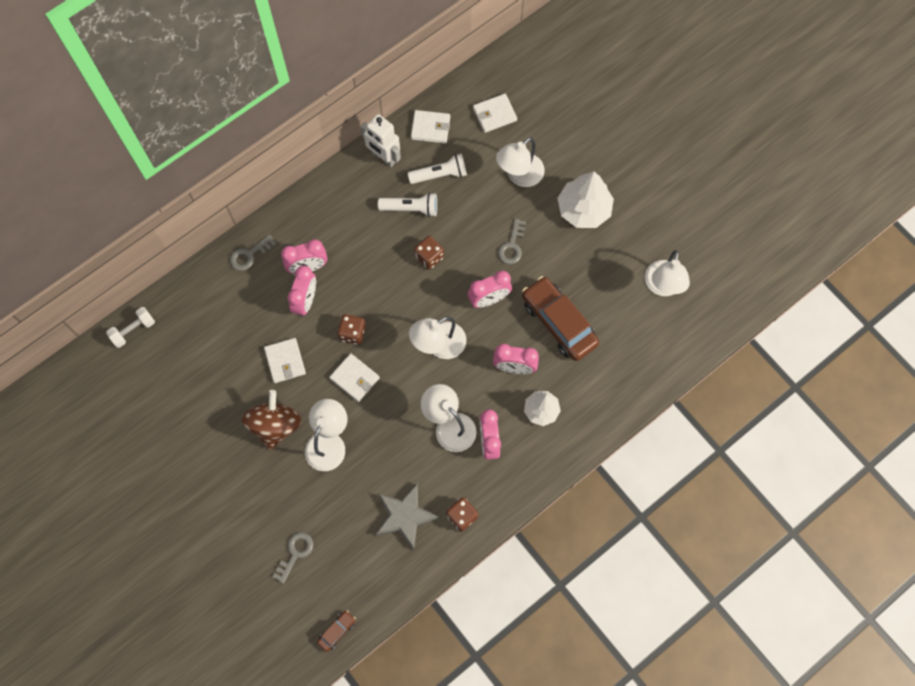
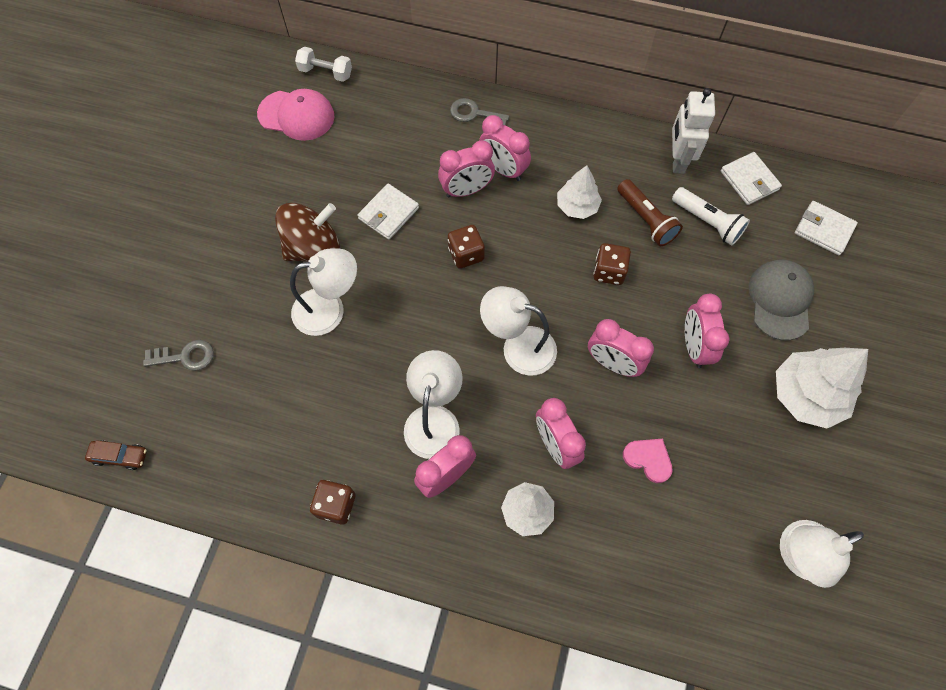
camera: 55 degrees right, 5 degrees down
(156, 373) = (296, 115): none -> pink cap
(355, 378) = (418, 288): white wallet -> none
(370, 242) = (577, 206): none -> white tree
(405, 516) = (296, 441): grey star -> none
(411, 208) = (646, 219): white flashlight -> brown flashlight
(512, 246) = (694, 346): grey key -> pink clock
(519, 176) = (780, 300): white lamp -> grey cap
(559, 322) = (648, 459): brown car -> pink heart

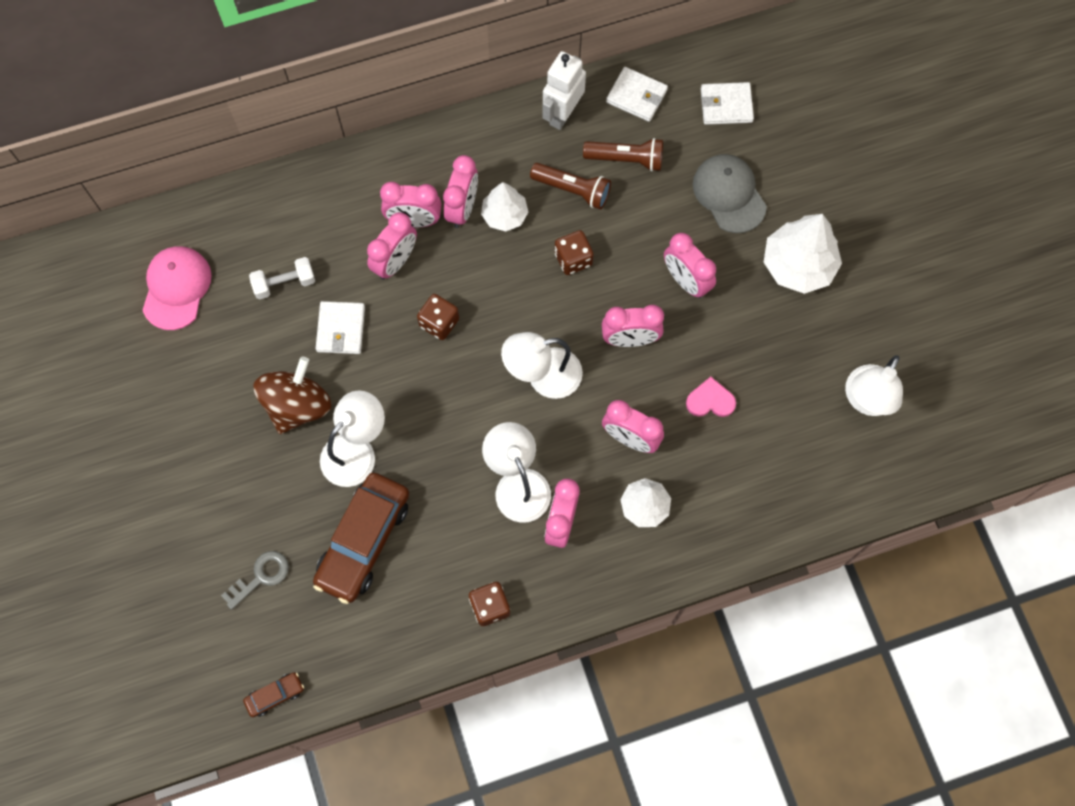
camera: 35 degrees left, 5 degrees up
(281, 382) = (363, 541): none -> brown car
(296, 115) = (176, 288): pink cap -> pink cap turned 60 degrees counterclockwise
(325, 72) = (169, 226): white dumbbell -> white dumbbell (284, 283)
(474, 114) = (347, 181): grey key -> none
(547, 182) = (462, 208): none -> pink clock
(677, 160) = (562, 114): white robot -> white robot turned 60 degrees clockwise
(707, 222) = (626, 159): white flashlight -> brown flashlight

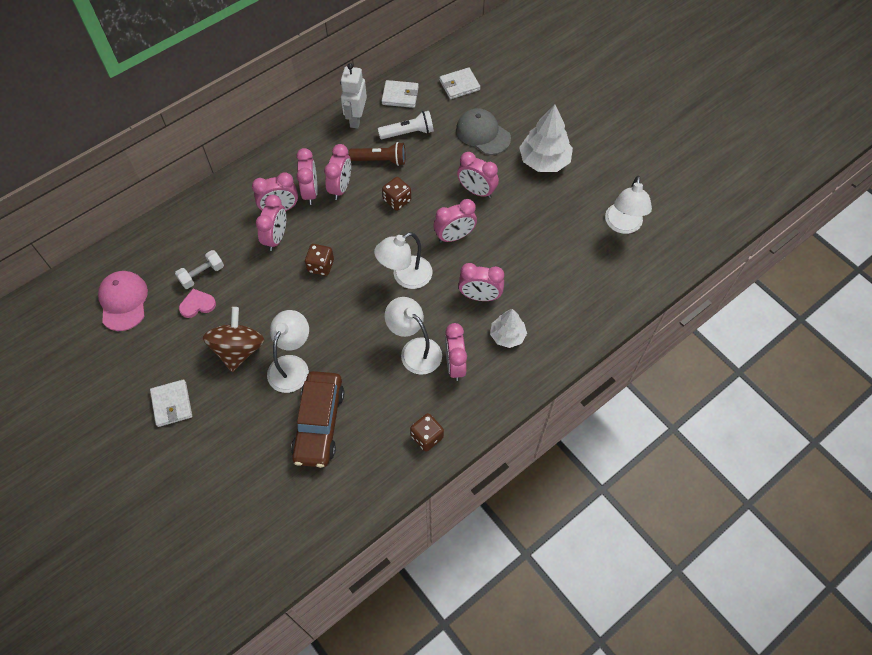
camera: 20 degrees left, 10 degrees down
(261, 576) = (251, 474): grey key -> none
(275, 695) = (291, 554): brown car -> none
(341, 329) = (253, 291): white wallet -> white wallet (172, 404)
(504, 215) = (340, 188): white tree -> pink clock
(626, 159) = (408, 133): brown flashlight -> white flashlight
(710, 400) = (523, 257): pink heart -> pink heart (197, 304)

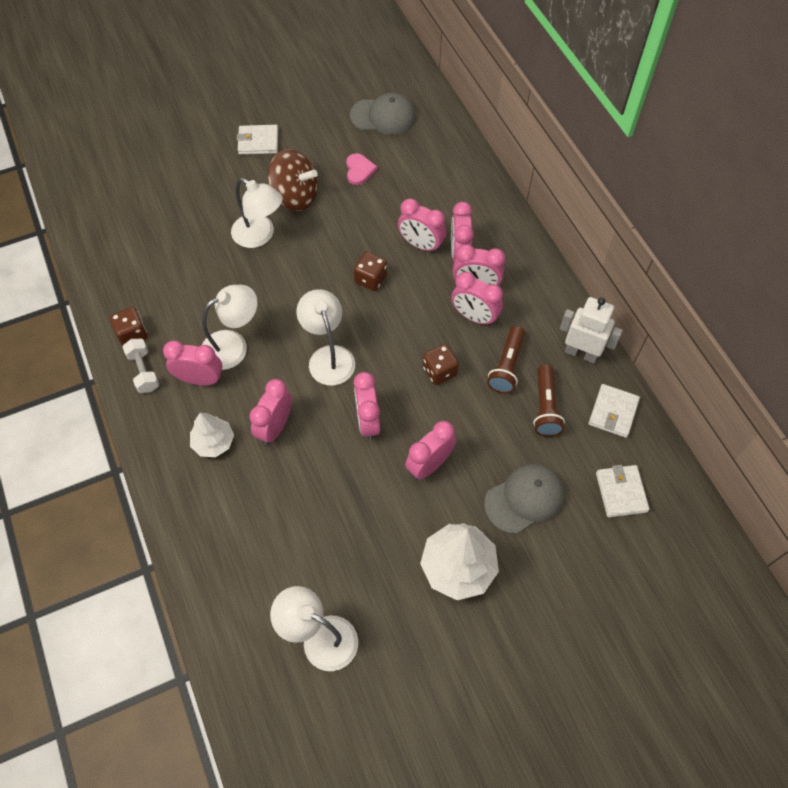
camera: 105 degrees right, 0 degrees up
(123, 301) = (383, 116): pink cap -> grey cap
(202, 274) = (394, 177): white dumbbell -> white dumbbell (144, 371)
(319, 423) = (188, 247): brown car -> none
(408, 133) = (545, 407): white flashlight -> brown flashlight

